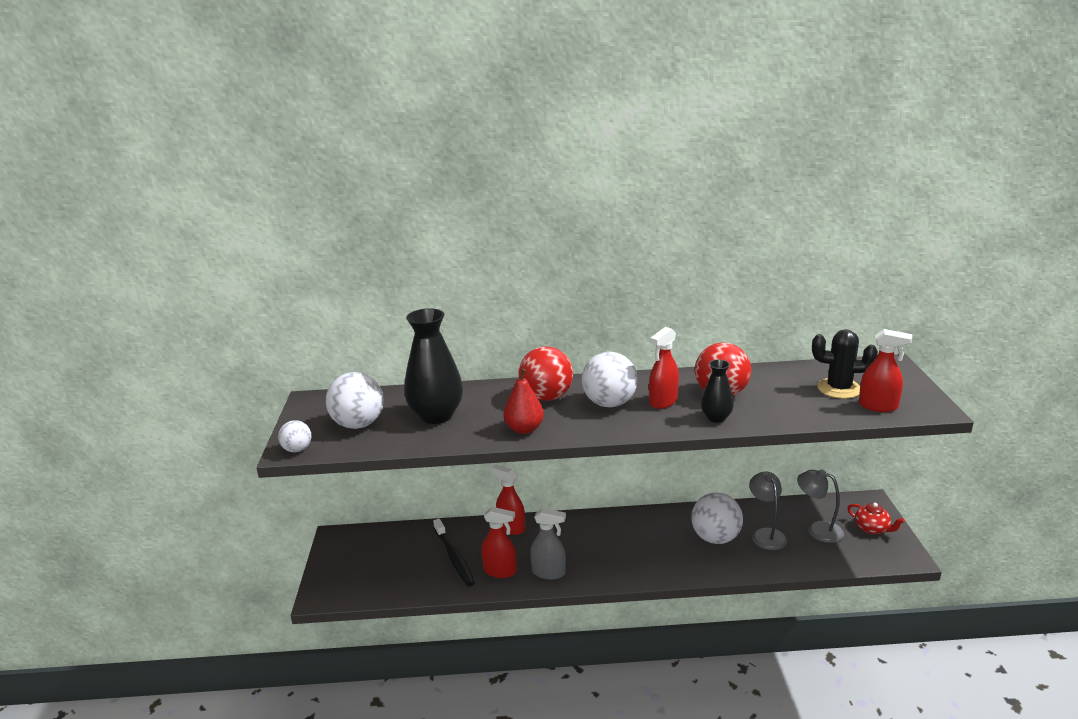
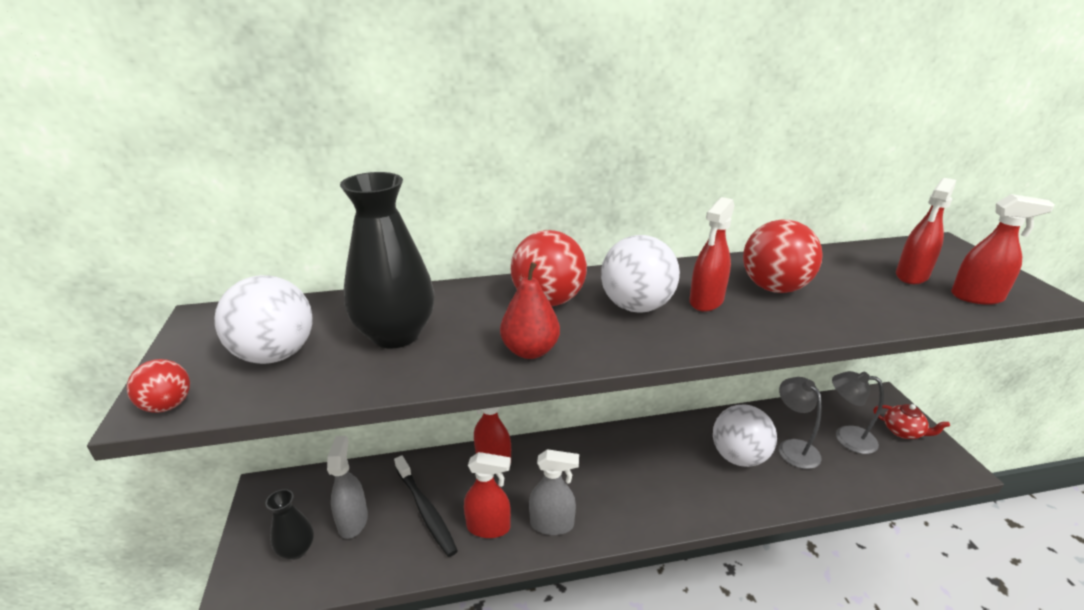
camera: 10 degrees left, 5 degrees up
(297, 449) = (168, 406): white ball -> red ball
(400, 560) = (353, 521): none -> grey spray bottle
(716, 418) = (788, 321): black vase -> black vase (296, 549)
(839, 389) = (911, 276): black cactus -> red spray bottle

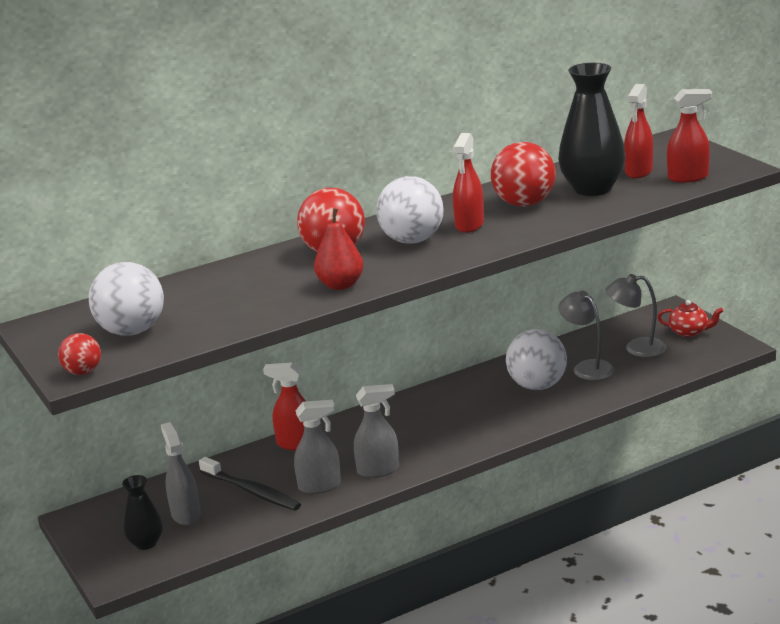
camera: 15 degrees left, 5 degrees down
(395, 334) = (220, 299): black vase -> black vase (592, 189)
(488, 527) = (320, 486): red spray bottle -> grey spray bottle

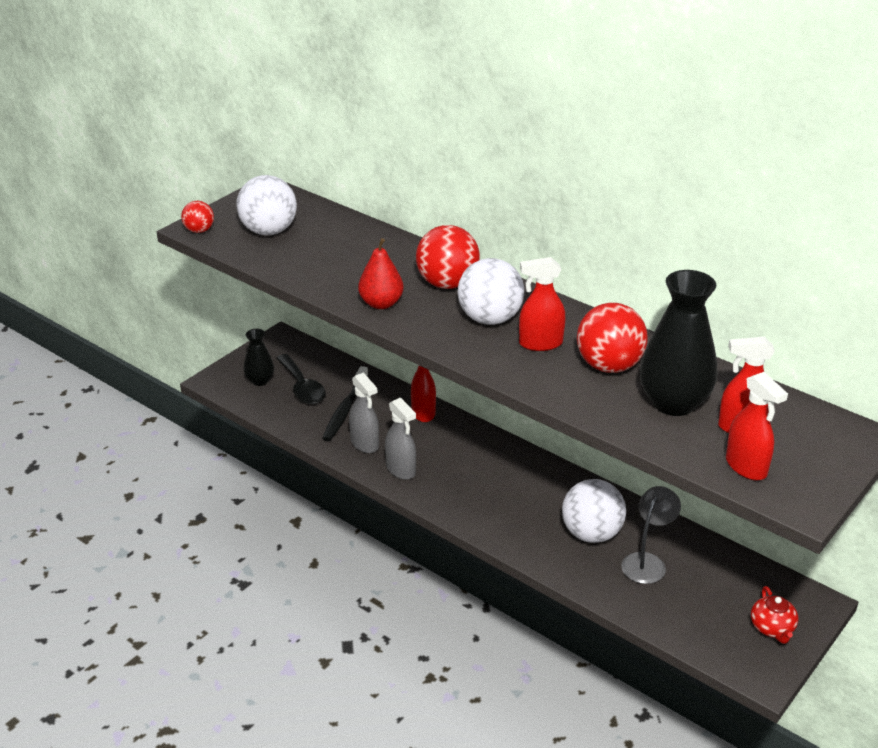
camera: 65 degrees right, 10 degrees up
(186, 514) = (302, 387): grey spray bottle -> black spoon
(636, 348) = (709, 591): grey lamp -> none

